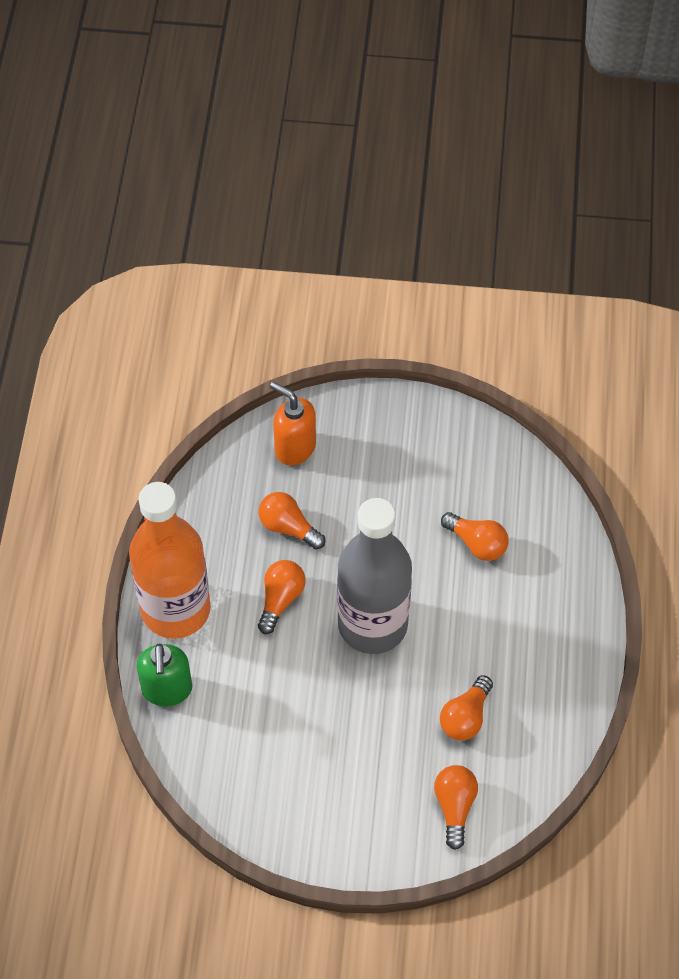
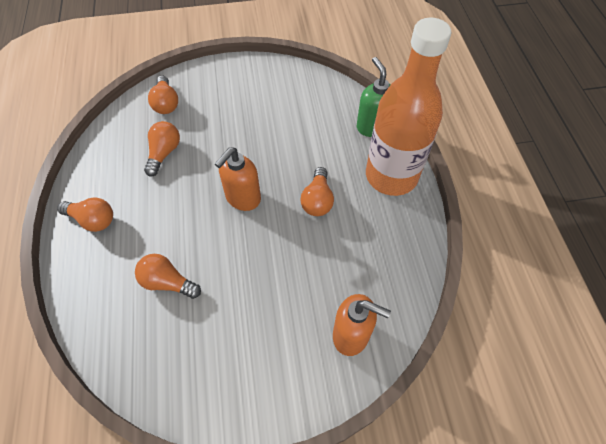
camera: 165 degrees right, 0 degrees up
(288, 527) = (331, 258): orange light bulb -> orange light bulb (93, 220)
(372, 624) = (242, 198): grey bottle -> orange soap dispenser

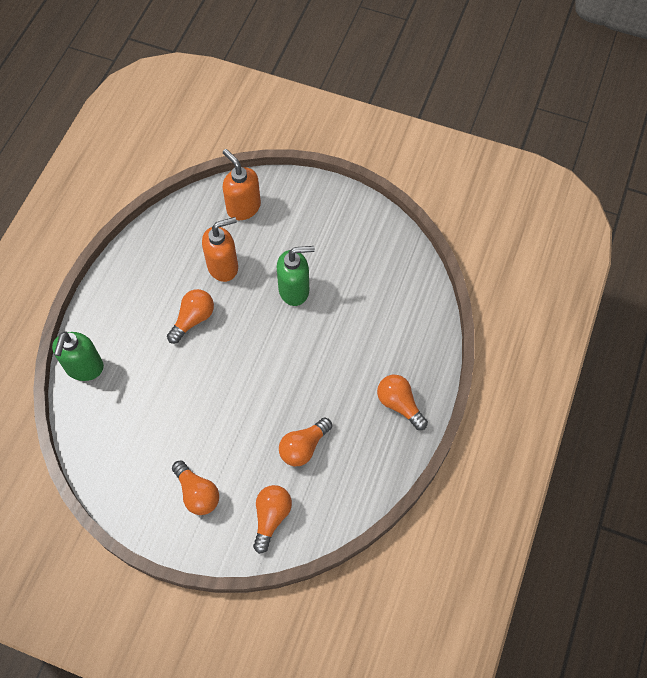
camera: 150 degrees left, 5 degrees up
(167, 282) = (357, 312): orange light bulb -> orange light bulb (197, 493)
(242, 198) = (256, 356): orange soap dispenser -> orange soap dispenser (223, 266)
(242, 272) = (294, 290): none -> green soap dispenser
(391, 176) = (113, 308): orange bottle -> none

